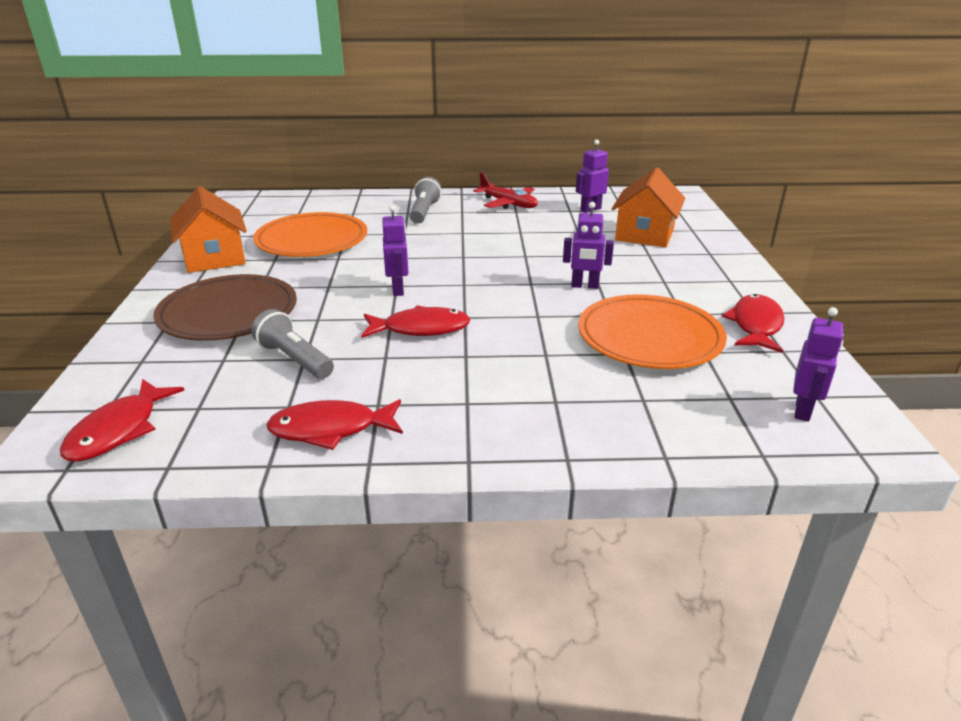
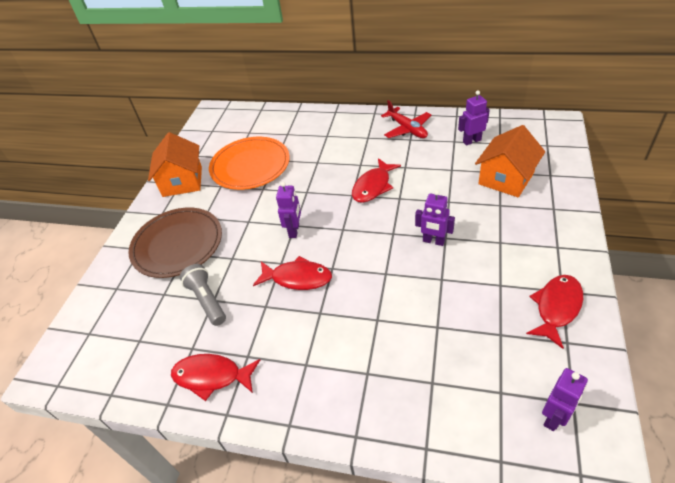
camera: 20 degrees right, 15 degrees up
(119, 430) = (91, 355): red fish -> red fish (373, 186)
(424, 212) = (339, 136): grey flashlight -> none
(649, 337) = (463, 311): orange plate -> none

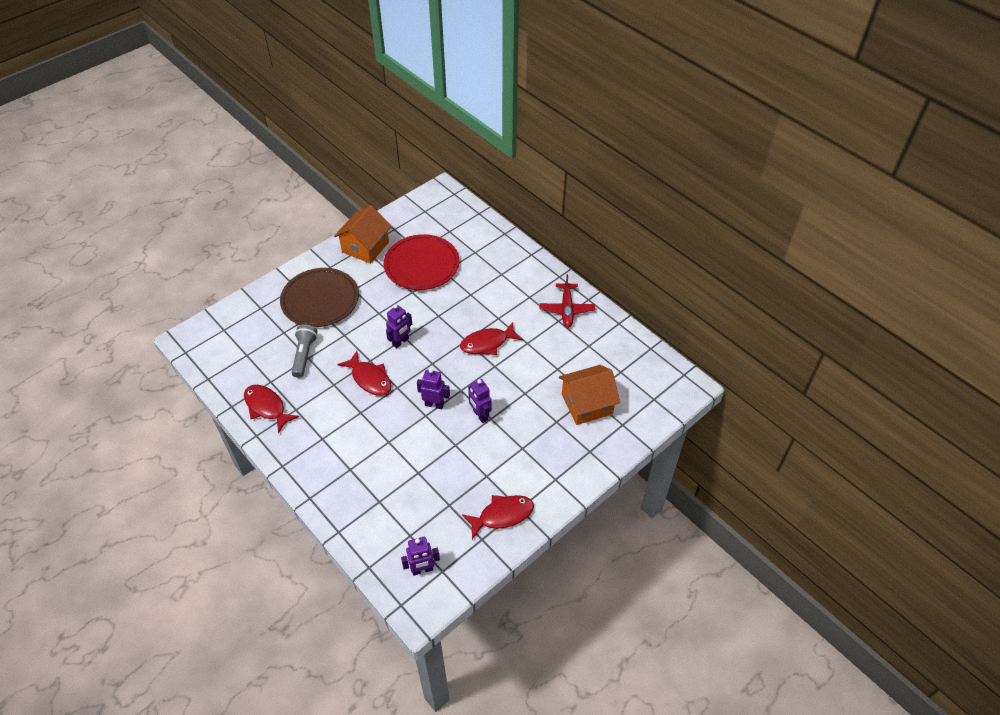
camera: 30 degrees right, 5 degrees up
(250, 166) = (421, 265): orange plate -> red plate
(471, 141) = (602, 354): purple robot -> purple robot (434, 404)

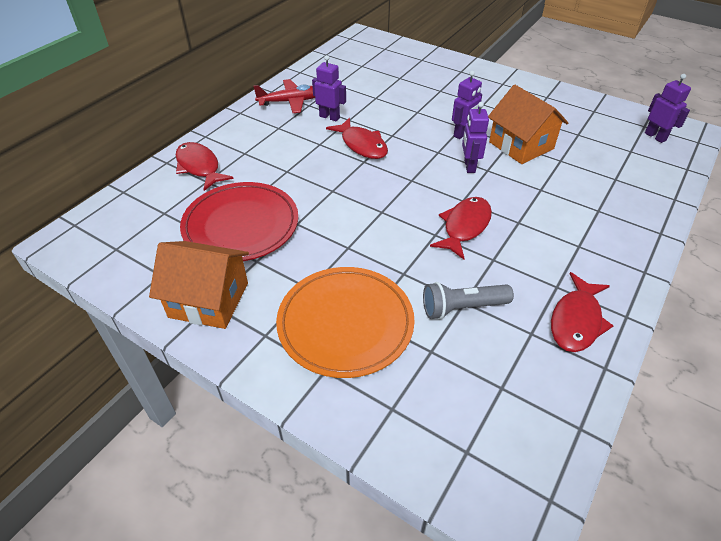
camera: 105 degrees left, 5 degrees down
(320, 300) = (345, 324): brown plate -> orange plate
(400, 342) = (391, 213): purple robot -> purple robot (329, 117)
(502, 515) = (562, 104): red fish -> red fish (199, 167)
(587, 404) = (410, 77): orange house -> orange house (521, 145)

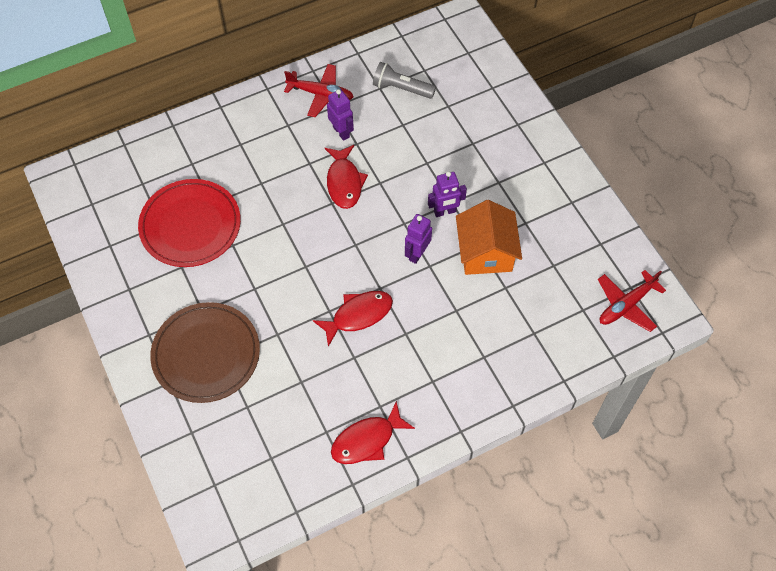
camera: 30 degrees right, 15 degrees up
(199, 167) = (195, 144): red fish -> none
(209, 300) = (129, 285): orange house -> none
(345, 324) = (206, 354): orange plate -> brown plate
(462, 308) = (295, 386): grey flashlight -> grey flashlight (401, 88)
(655, 137) = (626, 305): purple robot -> red plane

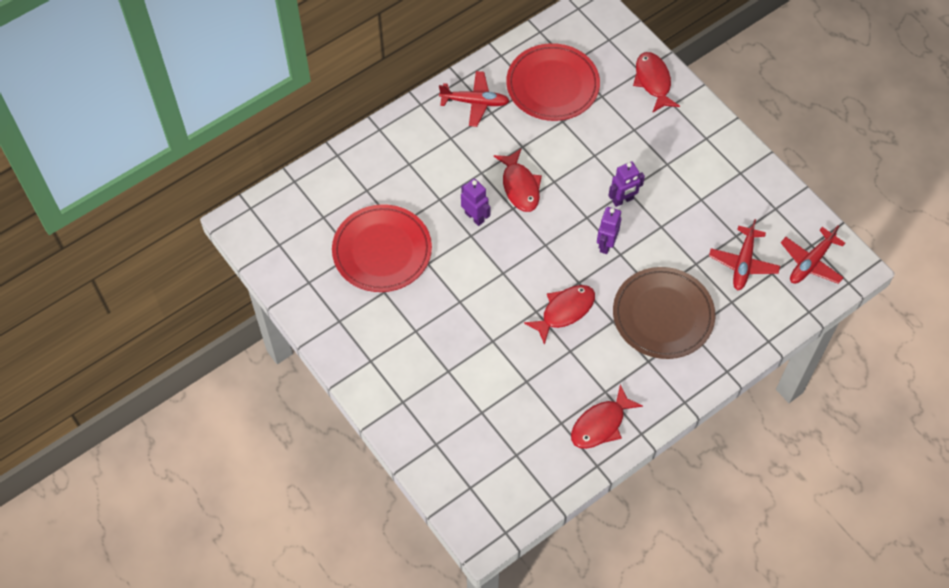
camera: 10 degrees left, 0 degrees up
(206, 354) = (430, 370): brown plate -> brown plate (663, 315)
(341, 132) = (505, 137): purple robot -> purple robot (474, 217)
(401, 88) = (552, 85): grey flashlight -> red plate
(485, 252) = (670, 233): orange house -> none
(503, 99) = (653, 81): none -> red fish
(554, 295) = (743, 263): none -> red plane

